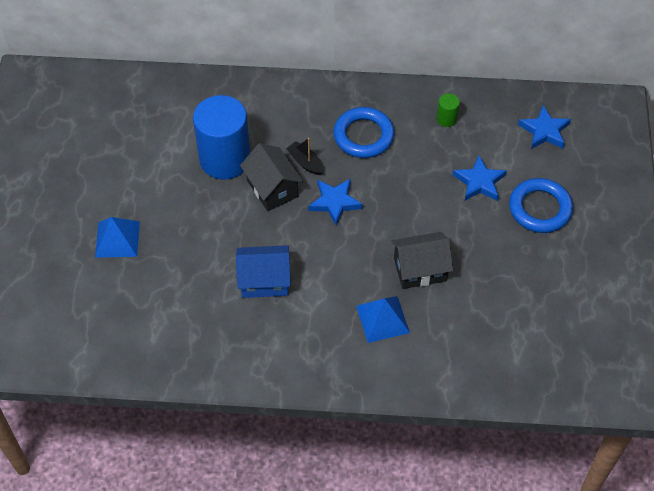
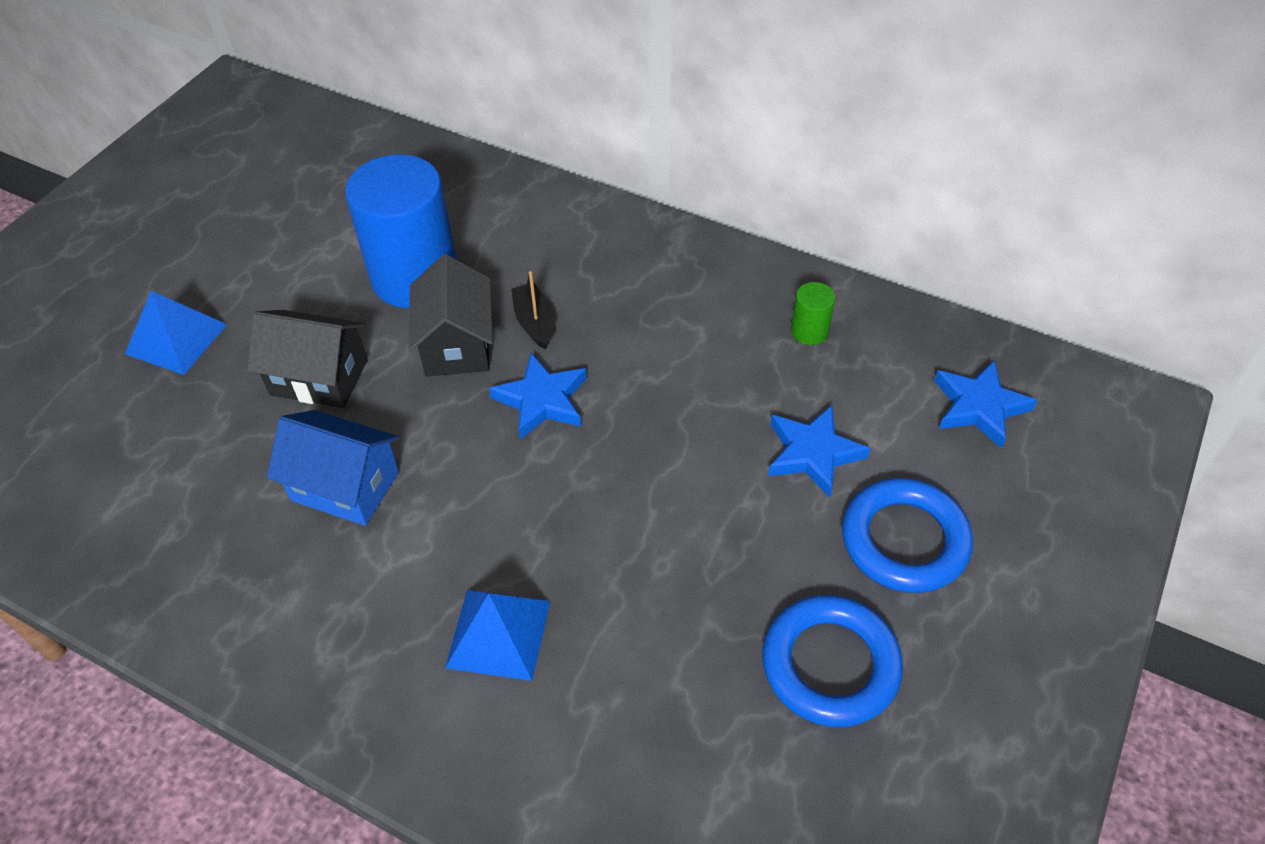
camera: 25 degrees right, 5 degrees down
(363, 136) = (653, 313): blue ring -> blue ring (830, 665)
(420, 269) = (619, 568): black house -> black house (319, 377)

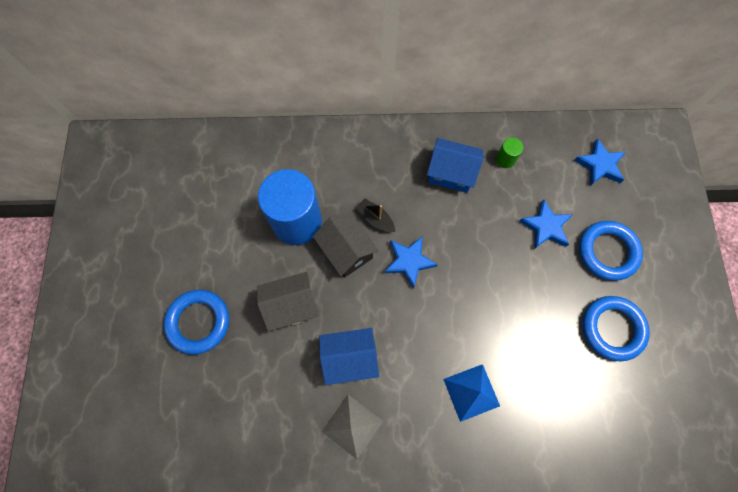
camera: 30 degrees left, 20 degrees up
(176, 339) = (198, 322): blue pyramid -> blue ring
(270, 582) = (352, 426): none -> grey pyramid
(702, 313) = (451, 173): none -> blue house

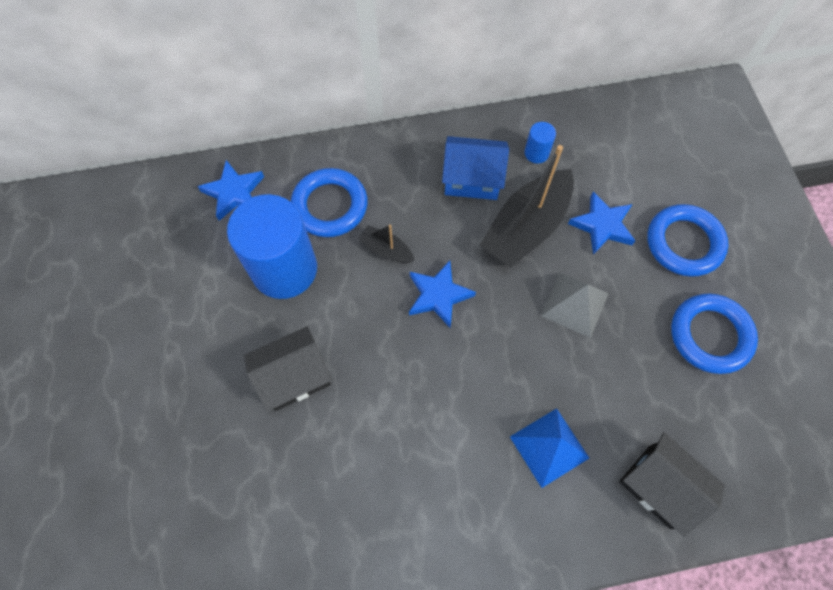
camera: 10 degrees left, 5 degrees down
(198, 322) = (171, 420): blue ring -> blue ring (330, 206)
(346, 251) = (355, 295): black house -> black house (659, 486)
(349, 358) = (382, 431): blue house -> none
(352, 426) = (400, 520): grey pyramid -> grey pyramid (575, 304)
(486, 219) = (526, 227): none -> black boat
(505, 159) = (536, 153): green cylinder -> blue cylinder
(600, 165) = (653, 142): blue star -> blue star (234, 193)

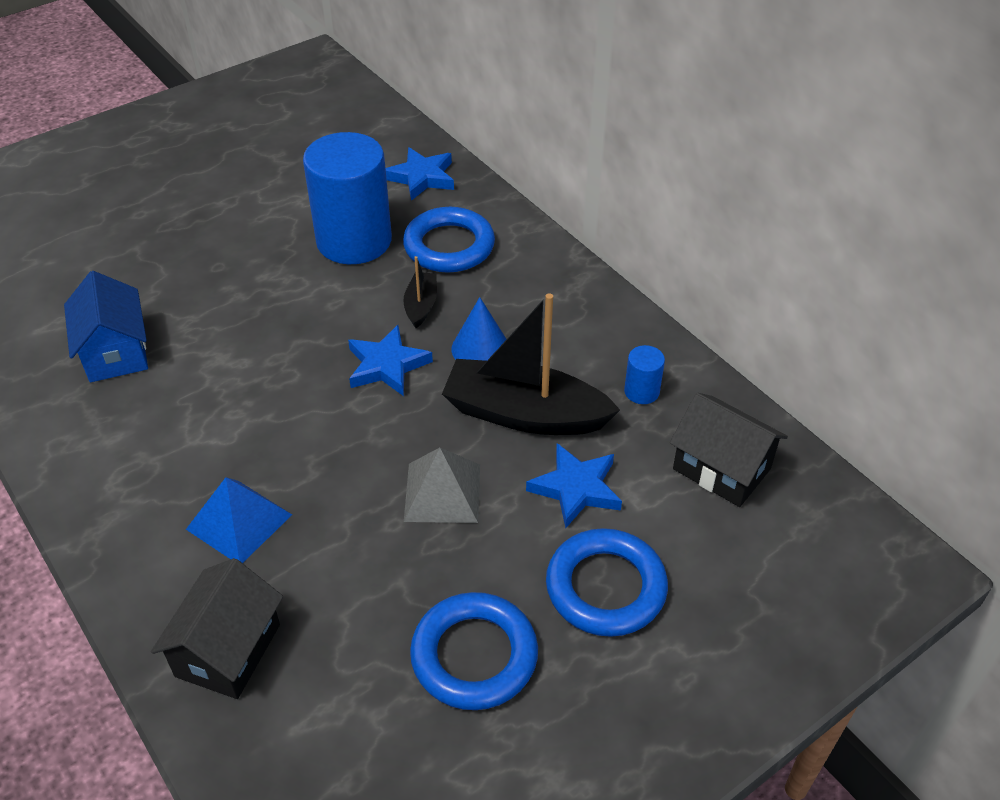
camera: 65 degrees right, 20 degrees down
(294, 377) = (237, 289): black house -> black house (721, 469)
(451, 229) = (480, 348): none -> blue cone
(472, 179) = (560, 345): blue house -> blue house (115, 352)

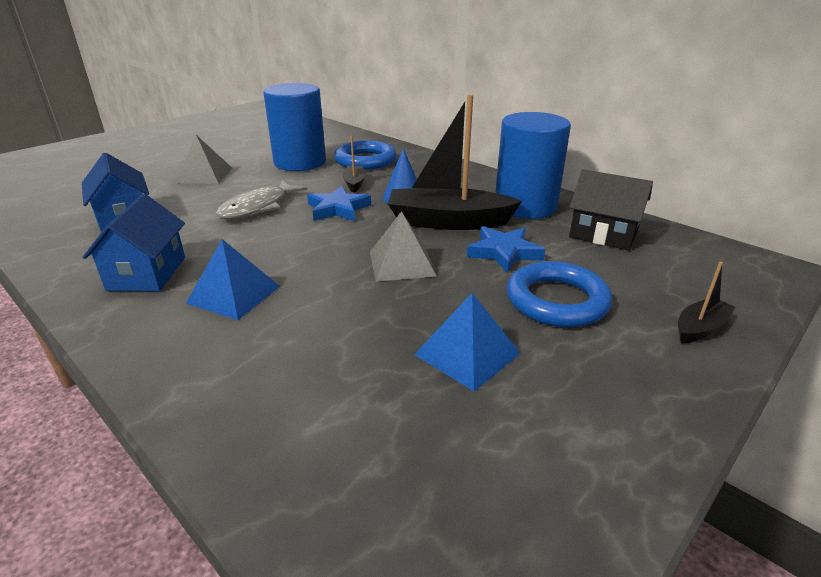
camera: 10 degrees left, 15 degrees down
(144, 469) = (147, 273): none -> blue house
(219, 260) = (204, 175): none -> grey pyramid
(228, 650) = (233, 377): black house -> none
(284, 348) = (258, 207): none -> grey fish
(422, 177) = (338, 138): blue star -> none
(474, 656) = (467, 353): blue ring -> blue pyramid
(641, 391) = (525, 206): blue cylinder -> blue cylinder, size x2.43
(752, 658) = (700, 328): none -> black boat

